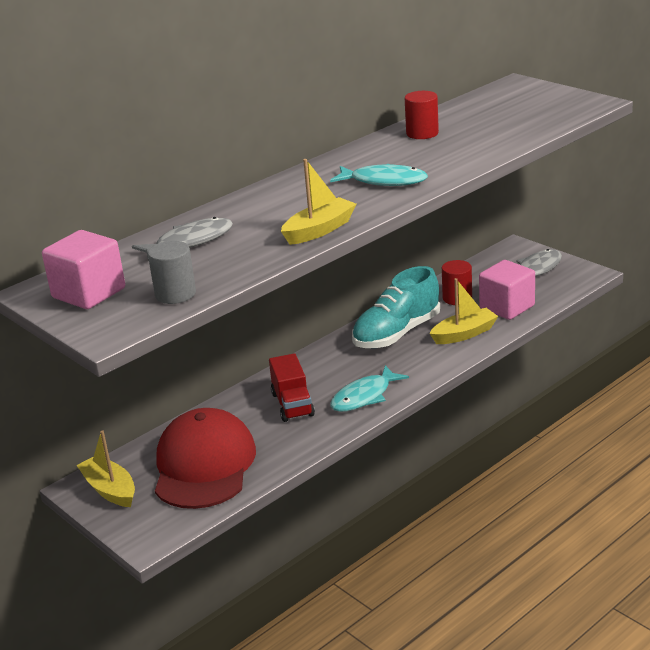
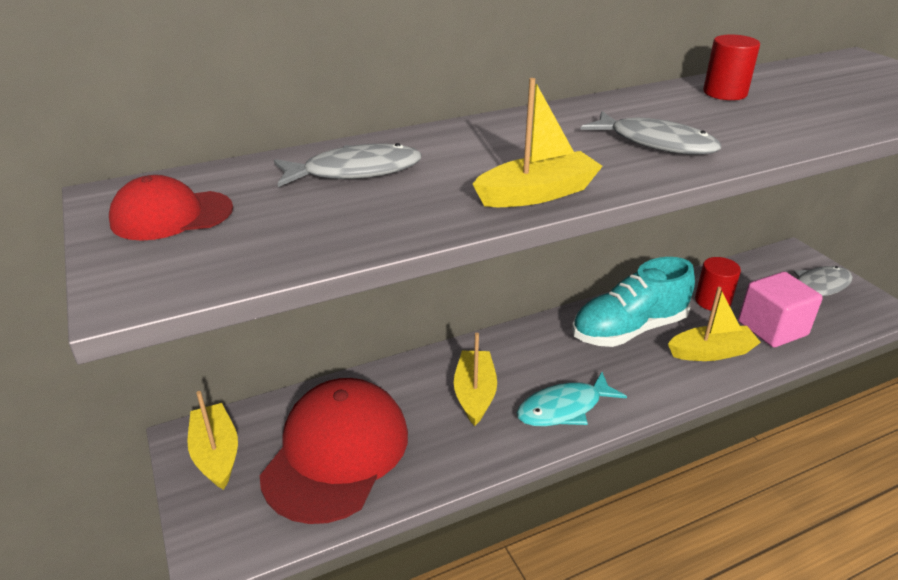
camera: 15 degrees right, 5 degrees up
(89, 293) = (171, 215): pink cube -> red cap
(175, 294) = (277, 247): grey cylinder -> none
(292, 404) = (475, 394): red truck -> yellow boat
(384, 181) = (656, 143): turquoise fish -> grey fish

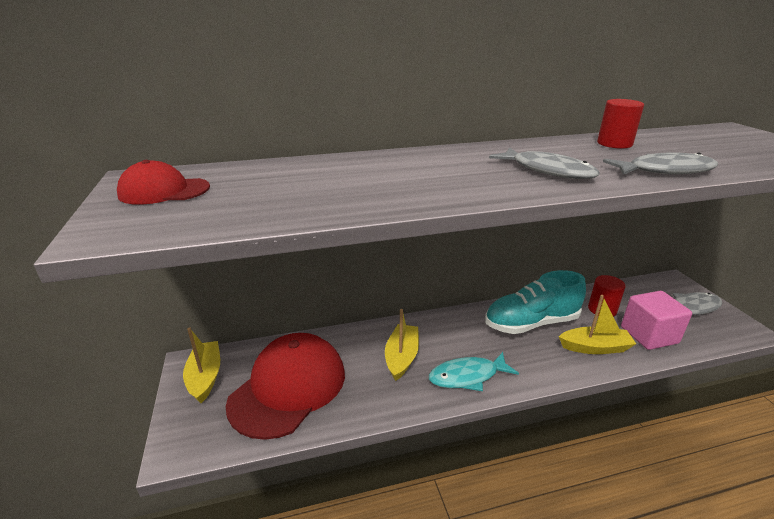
camera: 10 degrees right, 5 degrees down
(355, 172) = (309, 174): grey fish -> grey fish (664, 171)
(537, 194) = (438, 196): yellow boat -> none

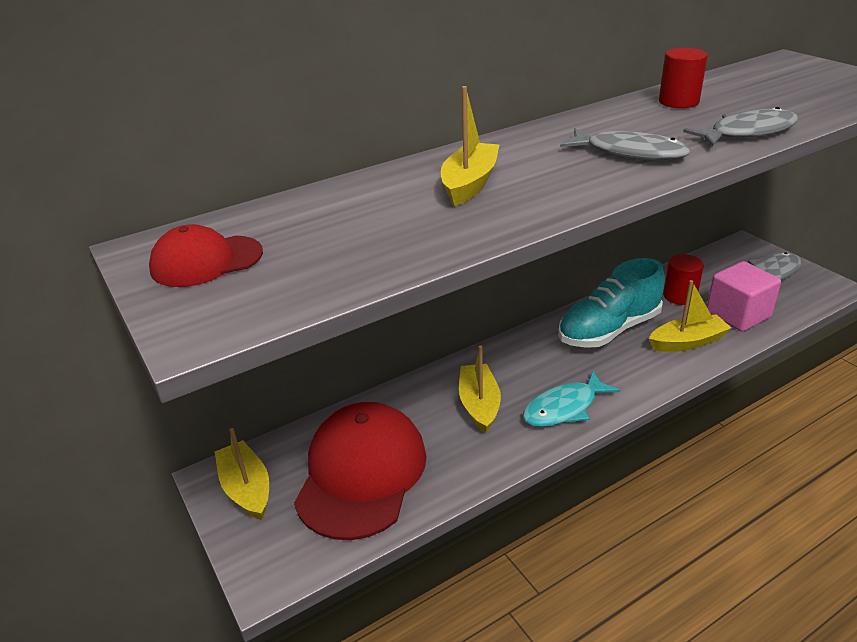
camera: 15 degrees left, 5 degrees up
(399, 173) = (469, 184): none -> yellow boat

